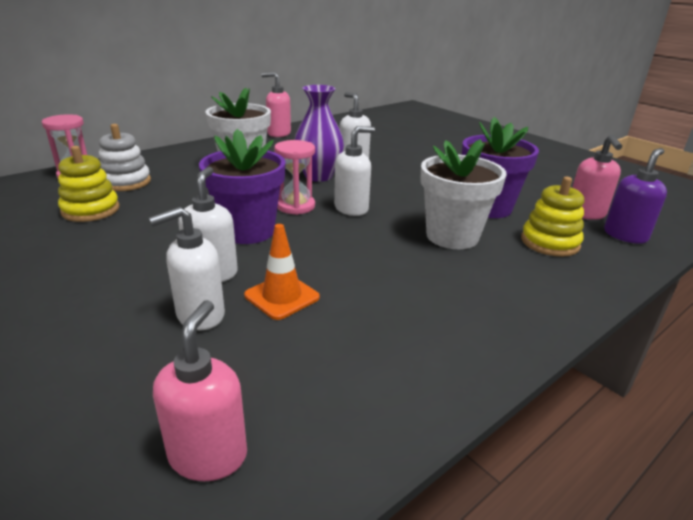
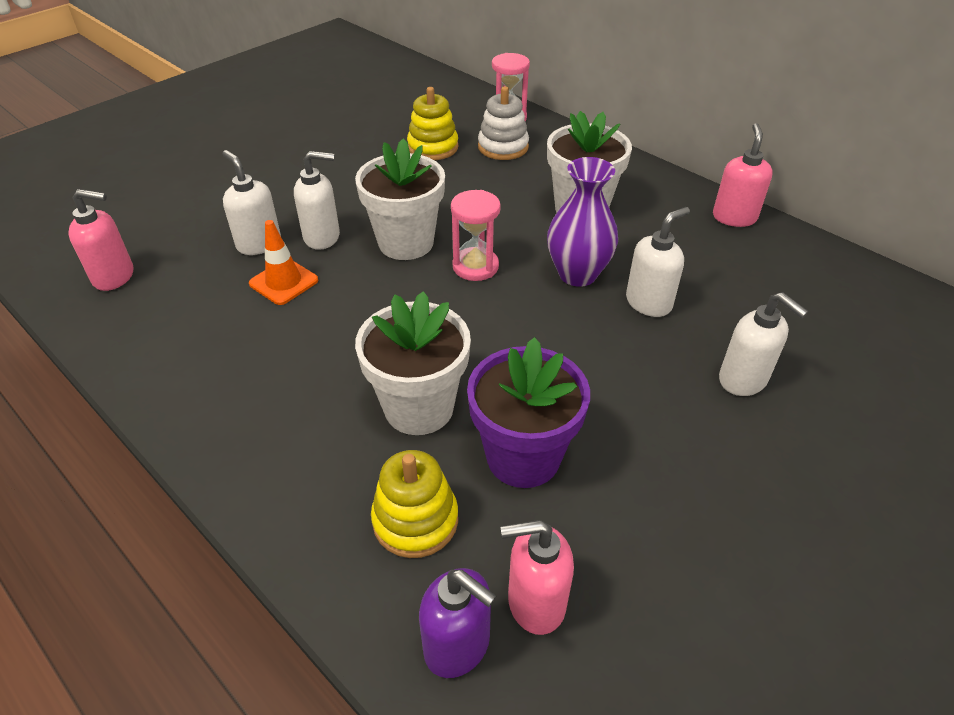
camera: 85 degrees right, 15 degrees up
(248, 231) = (406, 243): purple flower pot -> white flower pot
(351, 208) = (480, 312): white soap dispenser -> white soap dispenser (743, 380)

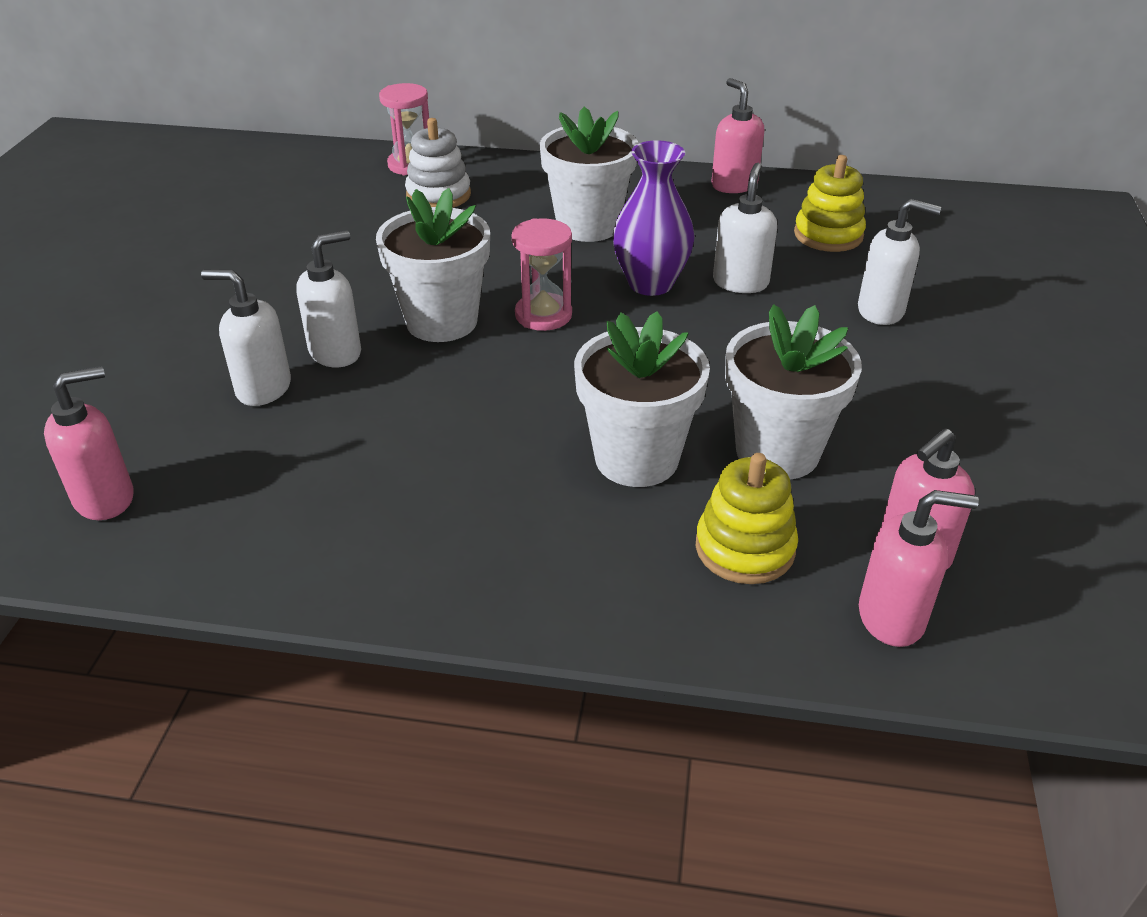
camera: 35 degrees left, 5 degrees down
(284, 282) = (345, 413): orange traffic cone -> none
(433, 147) = (358, 220): yellow stacking toy -> yellow stacking toy (828, 235)
(458, 645) = (892, 618): purple soap dispenser -> pink soap dispenser
(523, 457) = (777, 452): purple flower pot -> white flower pot

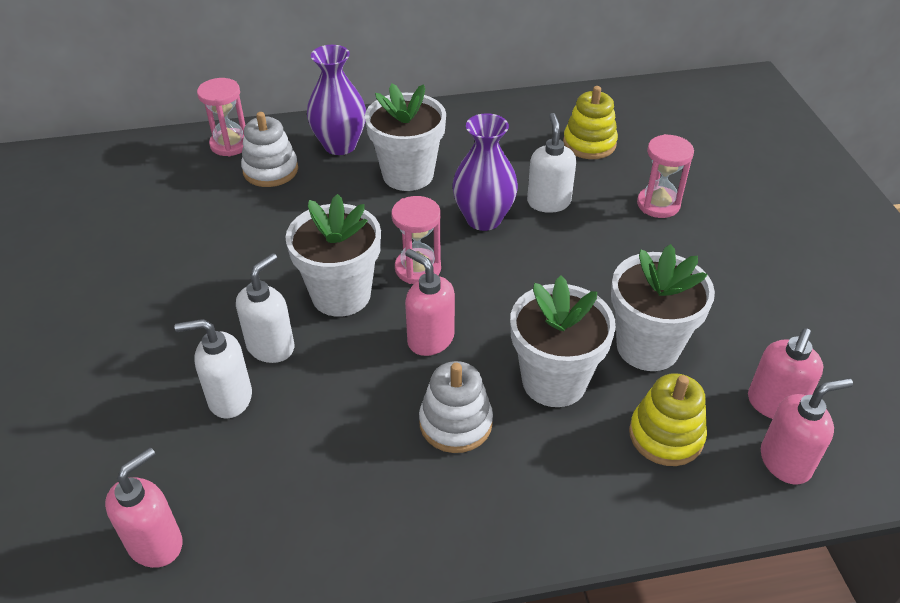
camera: 20 degrees left, 5 degrees up
(493, 471) = (455, 423): none -> white stacking toy
(528, 186) = (340, 145): none -> purple vase
(733, 185) = (498, 111): pink soap dispenser -> pink soap dispenser (430, 339)
(881, 311) = (658, 204): white soap dispenser -> pink hourglass

